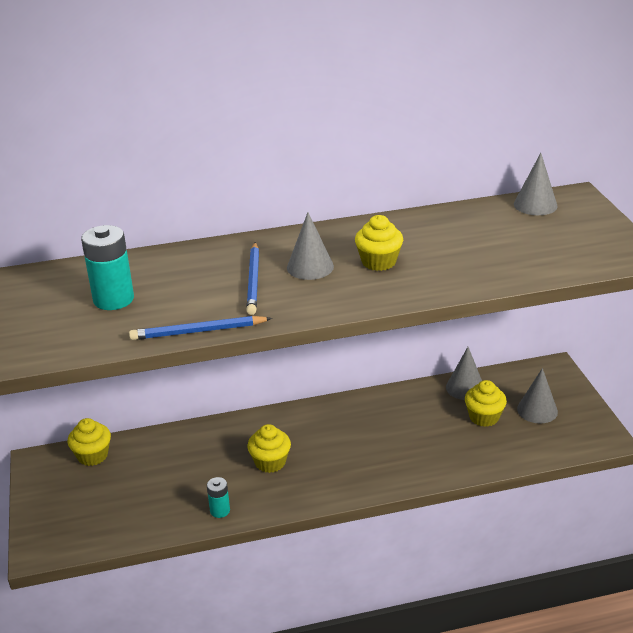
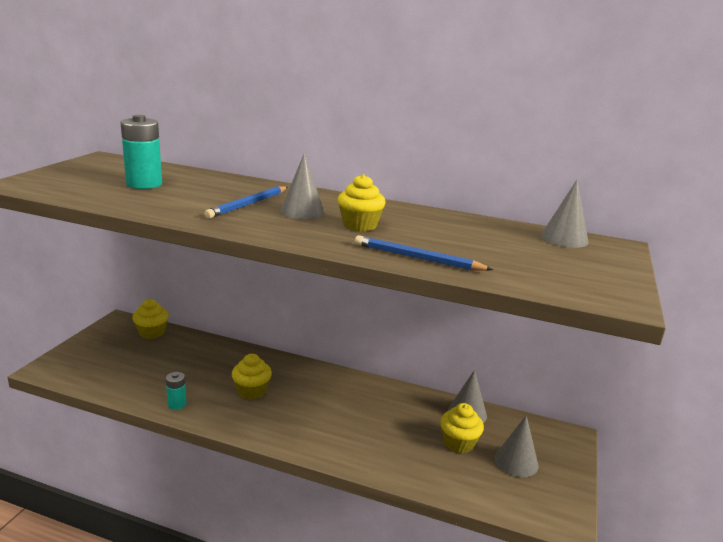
camera: 30 degrees right, 10 degrees down
(198, 331) = (156, 214): blue pencil -> blue pencil (417, 258)

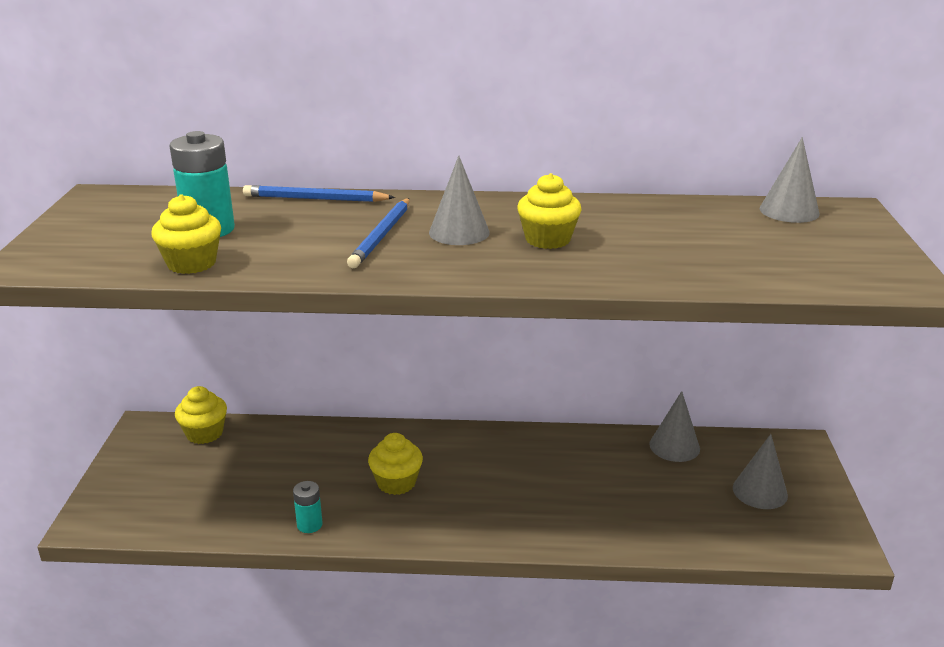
camera: 15 degrees left, 5 degrees up
(417, 258) = (656, 274): blue pencil -> blue pencil (315, 199)
(458, 443) = (685, 485): yellow cupcake -> yellow cupcake (191, 263)

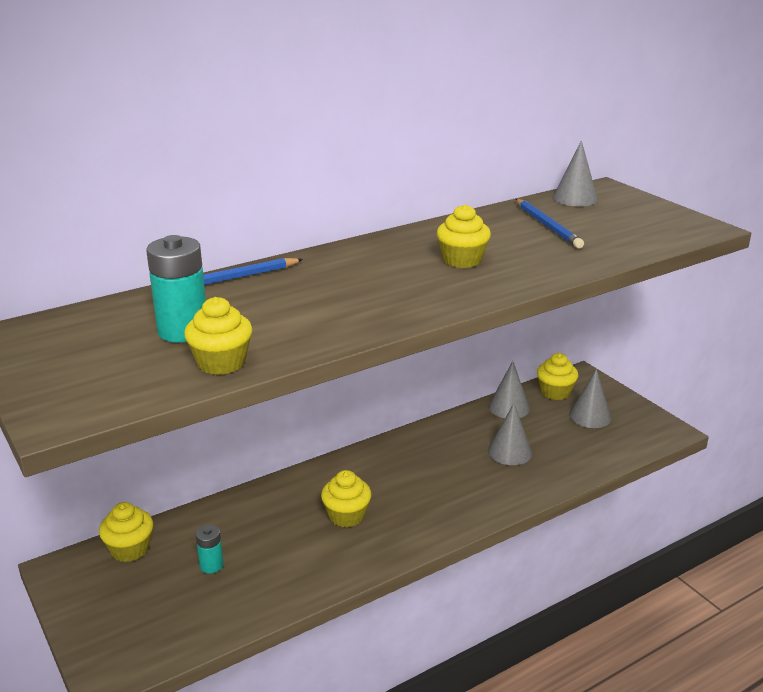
camera: 35 degrees left, 0 degrees up
(309, 525) = (315, 578): turquoise battery -> turquoise battery (211, 565)
(381, 235) = (339, 292): blue pencil -> blue pencil (547, 226)
(459, 232) = (392, 273): grey cone -> grey cone (509, 452)
(747, 451) = (555, 392): none -> yellow cupcake

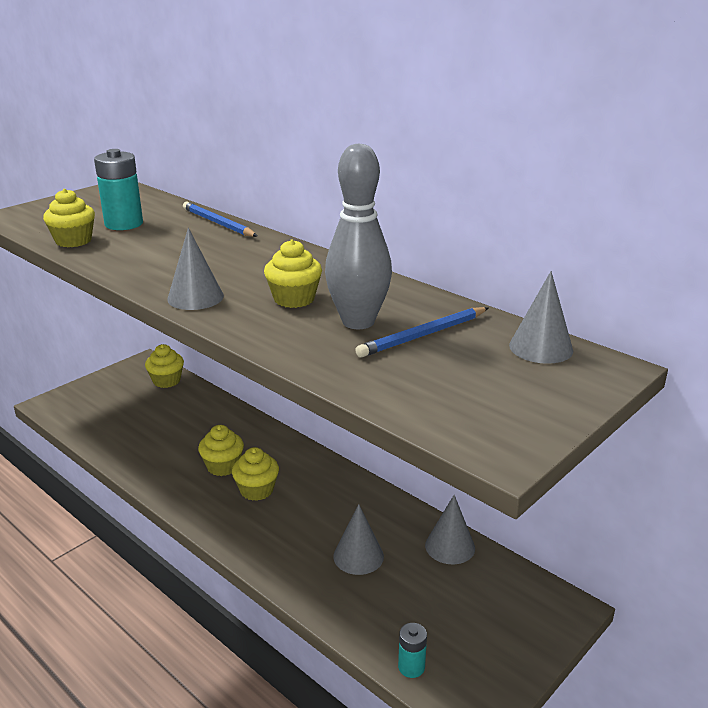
camera: 75 degrees right, 0 degrees up
(211, 565) = (152, 416): turquoise battery -> turquoise battery (411, 667)
(517, 242) = (358, 322): none -> grey bowling pin
(555, 392) = (508, 584): yellow cupcake -> yellow cupcake (256, 490)
(590, 416) = (467, 621): grey cone -> grey cone (195, 297)

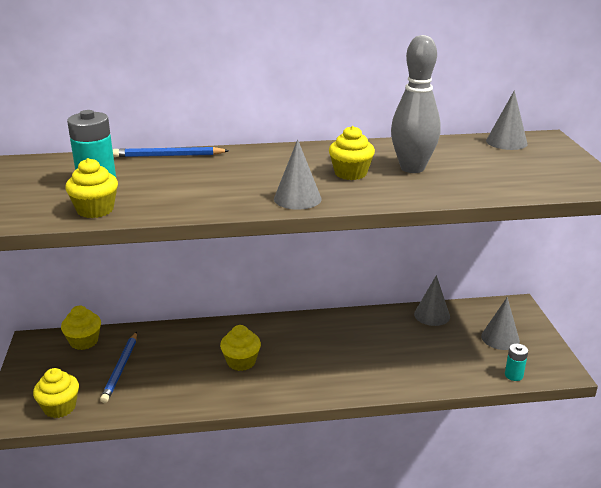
camera: 50 degrees left, 0 degrees up
(256, 490) = (289, 359): yellow cupcake -> yellow cupcake (60, 407)
(358, 556) = (404, 350): grey cone -> grey cone (500, 338)
(423, 335) = (454, 160): blue pencil -> blue pencil (120, 368)

